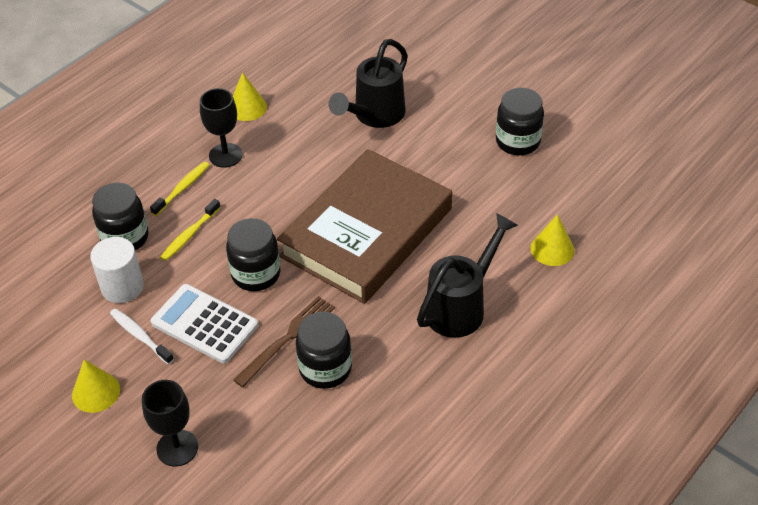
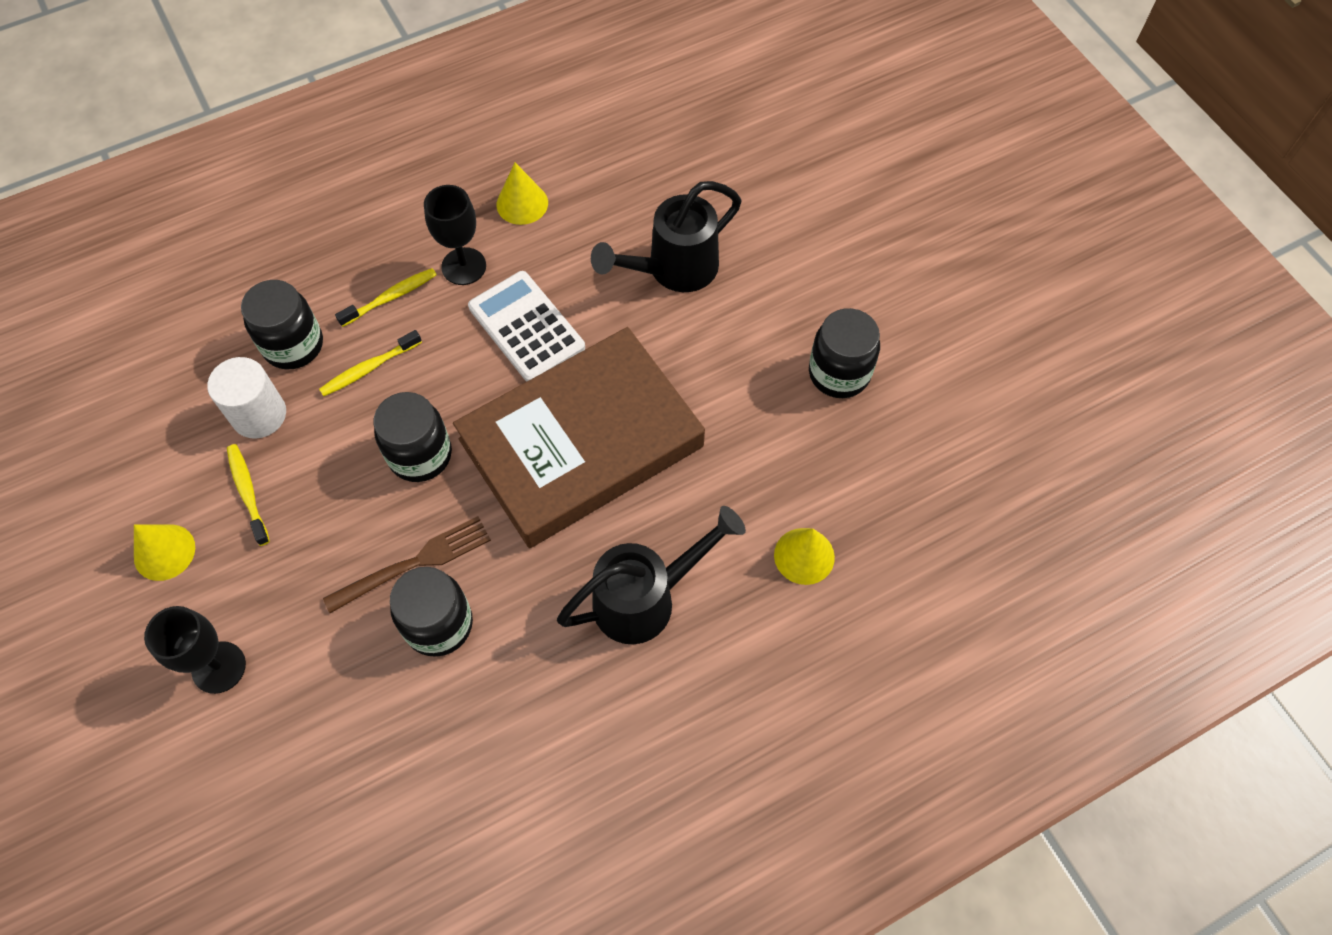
camera: 20 degrees right, 15 degrees up
(140, 336) = (248, 492): white toothbrush -> yellow toothbrush
(204, 324) = (328, 504): white calculator -> white calculator (526, 327)

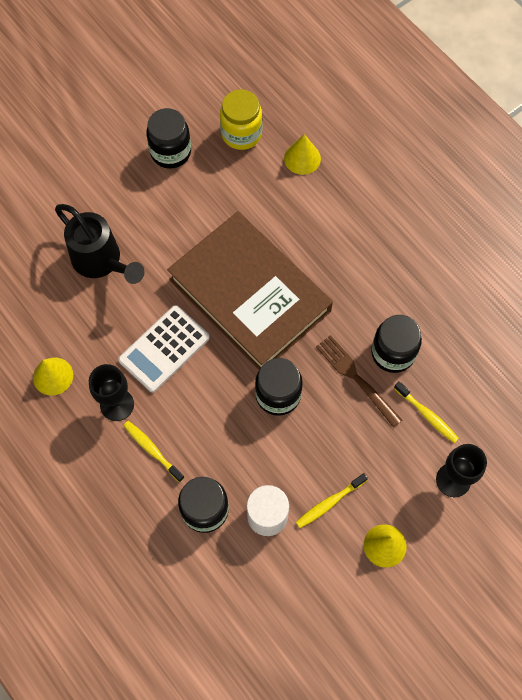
camera: 100 degrees left, 5 degrees up
(369, 368) = (216, 448): yellow toothbrush -> yellow toothbrush (427, 415)
(647, 598) = (348, 238): black watering can -> none
(861, 474) = (241, 134): none -> yellow jar

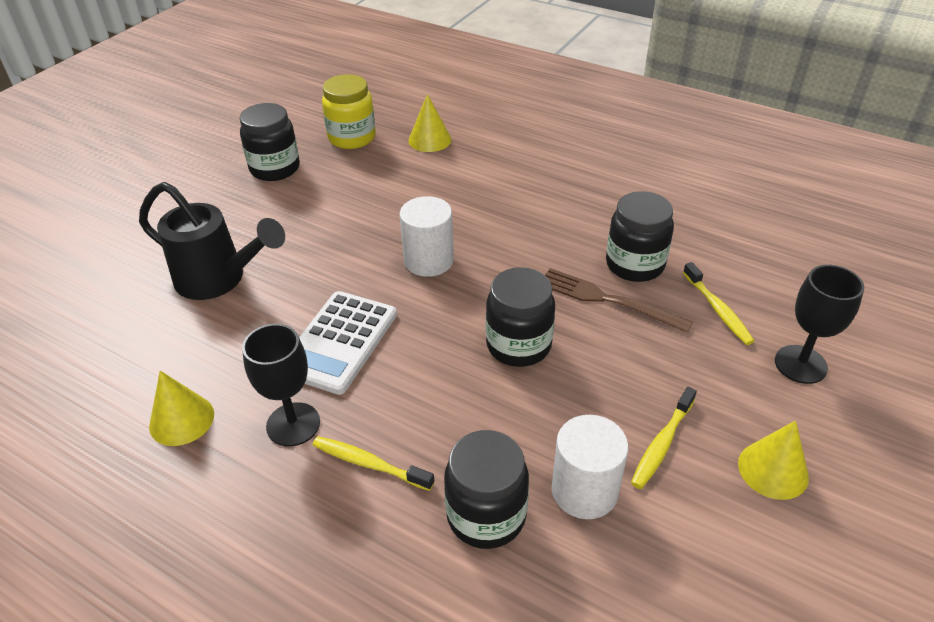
camera: 20 degrees left, 25 degrees down
(249, 295) = (428, 260): brown book -> white cylinder
(427, 415) = (718, 310): yellow toothbrush -> yellow toothbrush turned 45 degrees clockwise

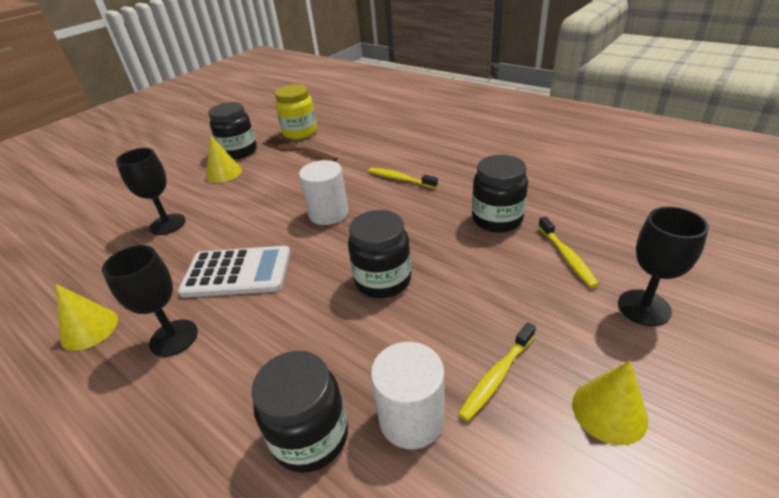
camera: 10 degrees right, 5 degrees down
(219, 280) = (167, 224): black watering can -> black goblet
(339, 342) = (237, 272): white calculator -> white calculator turned 120 degrees counterclockwise
(369, 464) = (222, 377): yellow toothbrush -> yellow toothbrush (400, 179)
(429, 140) = (355, 133): yellow cone -> yellow cone (224, 173)
(606, 299) = (467, 246): brown fork -> brown fork (296, 150)

